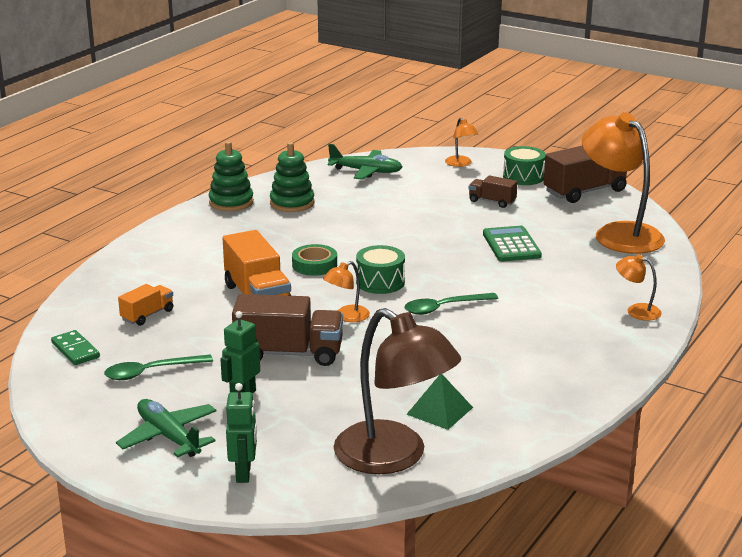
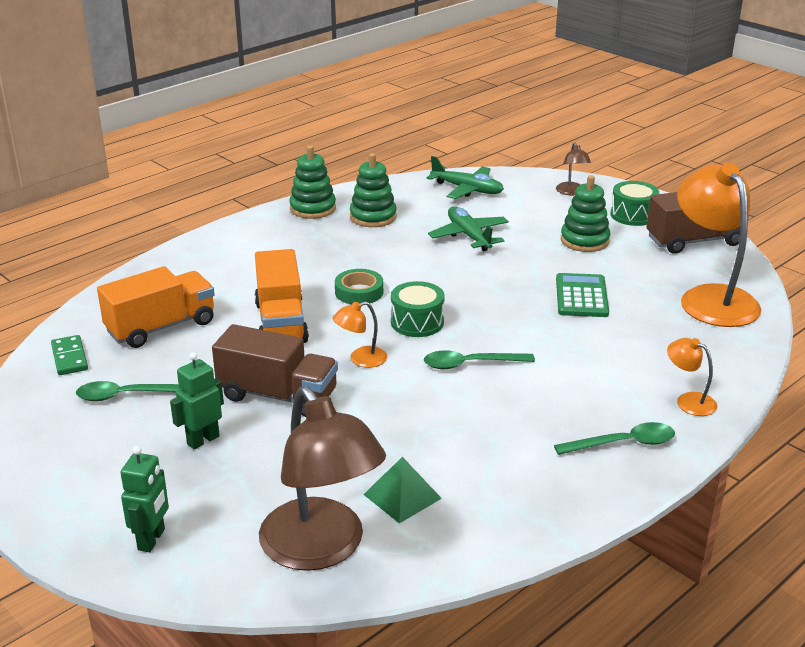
camera: 15 degrees right, 5 degrees up
(147, 315) = (161, 327): orange truck -> orange truck, size x1.85
(168, 436) = (101, 478): green plane -> green plane (469, 236)
(460, 164) = (571, 192): orange lamp -> brown lamp
(492, 201) = (584, 241): brown truck -> green stacking toy
(599, 348) = (623, 443): none -> green spoon

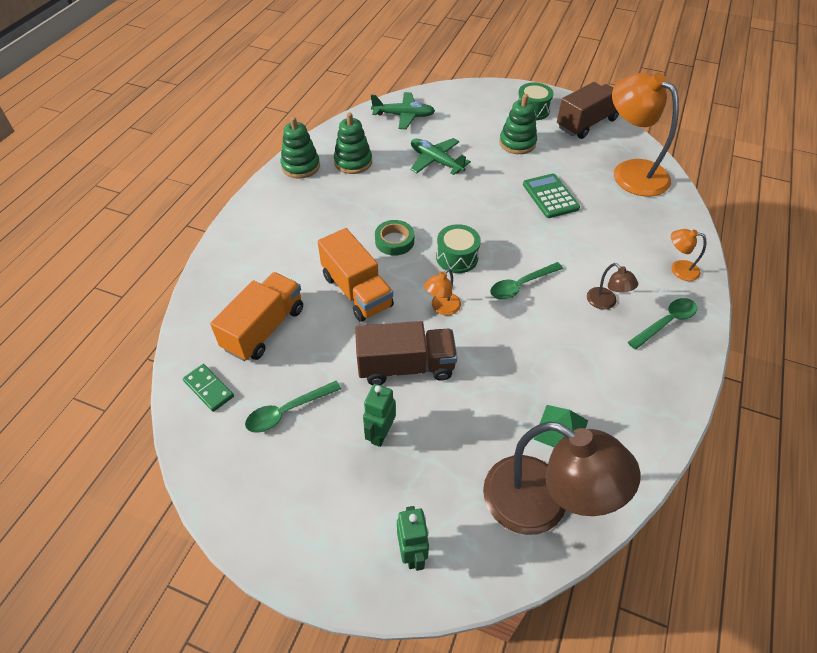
camera: 25 degrees left, 20 degrees up
(571, 192) = (477, 99): brown lamp -> brown lamp (606, 303)

